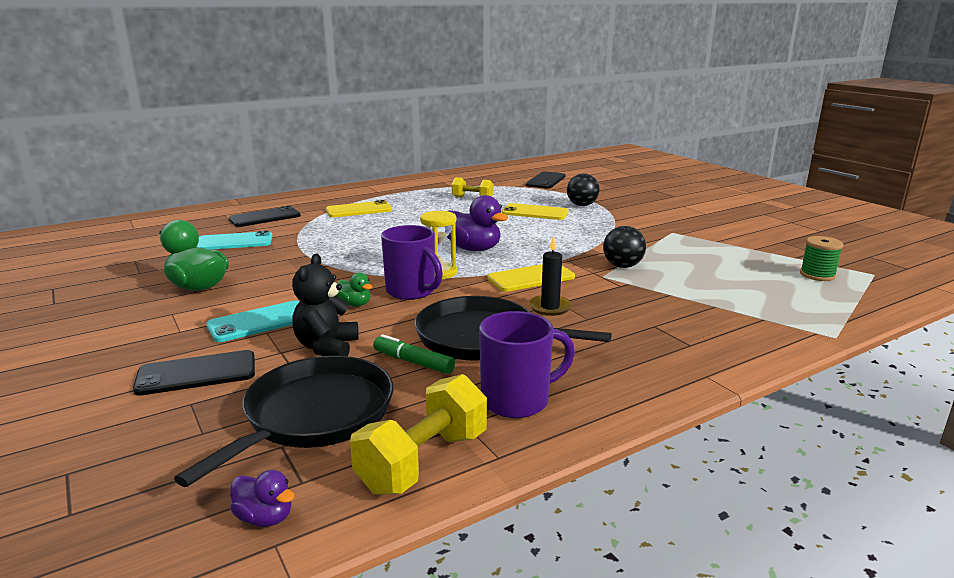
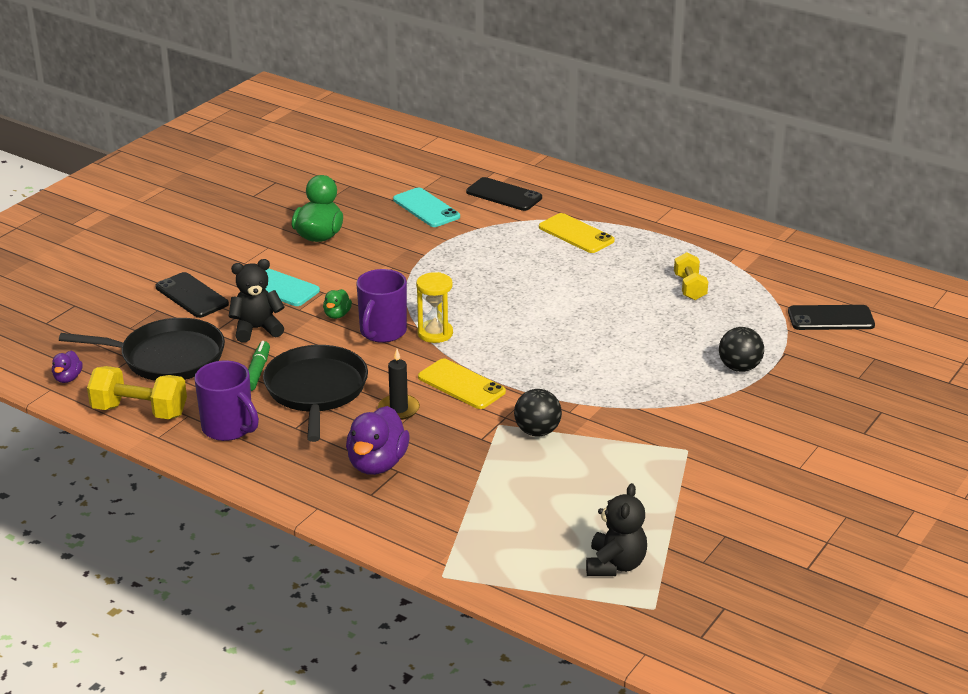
camera: 65 degrees right, 10 degrees up
(473, 249) = (514, 334): purple duck -> purple duck (377, 464)
(535, 212) = (674, 342): yellow phone -> none
(817, 275) = (615, 565): green spool -> black teddy bear

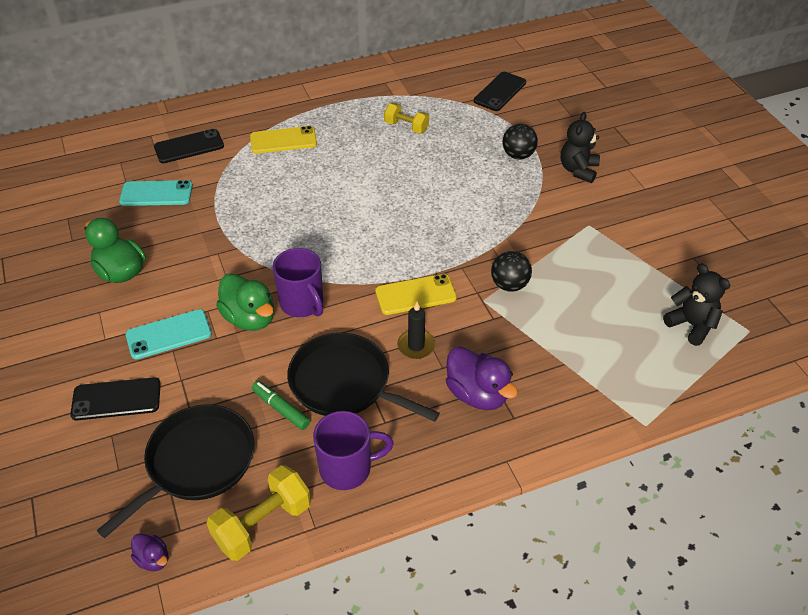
camera: 55 degrees left, 15 degrees up
(257, 329) = (217, 379): black teddy bear -> black teddy bear (578, 170)
(337, 315) = (250, 318): green duck -> green duck, size x1.94
(435, 333) = (334, 275): yellow hourglass -> none

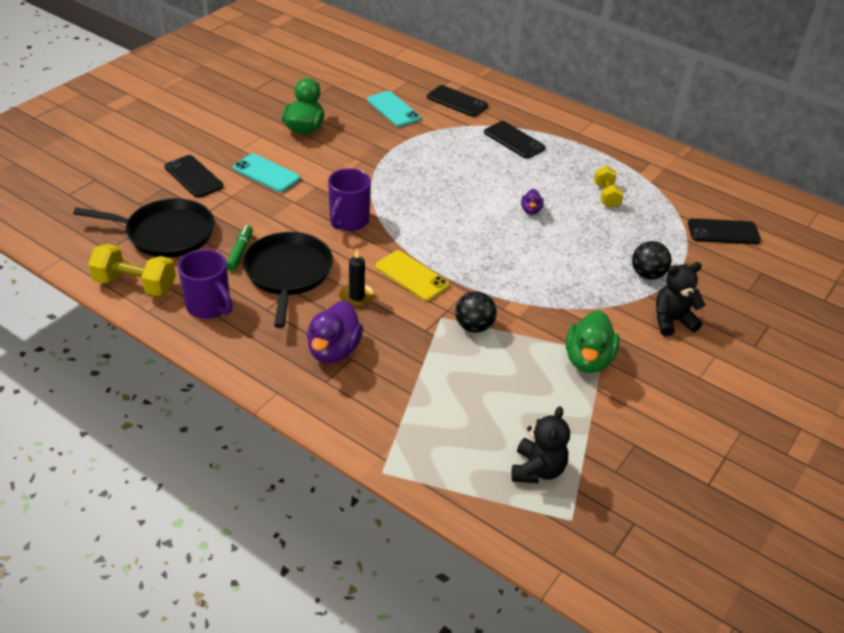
camera: 55 degrees right, 5 degrees down
(153, 559) = (79, 248): purple duck -> purple duck (531, 210)
(250, 318) = (312, 202): green duck -> green duck (588, 360)
(283, 140) = (514, 140): yellow phone -> black phone

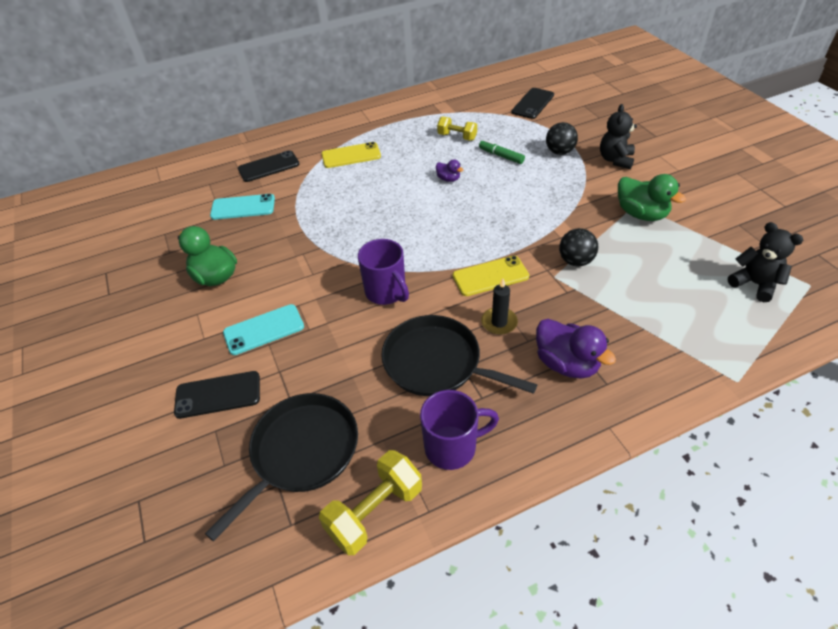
camera: 55 degrees left, 5 degrees up
(240, 252) = (378, 392): green marker -> green marker (501, 156)
(514, 140) = (351, 155): black phone -> yellow phone

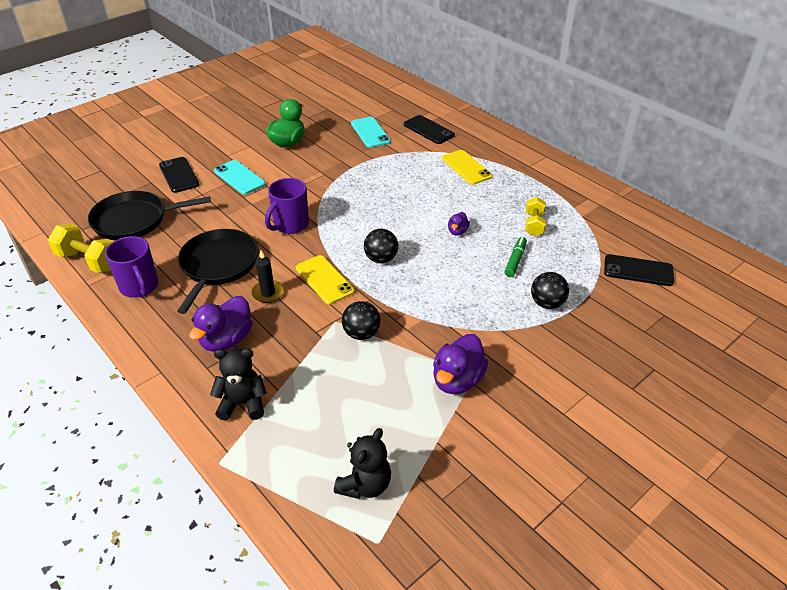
camera: 70 degrees right, 5 degrees down
(301, 452) = (134, 220): black pan -> black pan turned 150 degrees clockwise
(471, 232) = (381, 259): none -> black ball
(615, 160) = (555, 352): black teddy bear -> black teddy bear (243, 403)
(641, 214) = (457, 380): green duck -> purple duck

